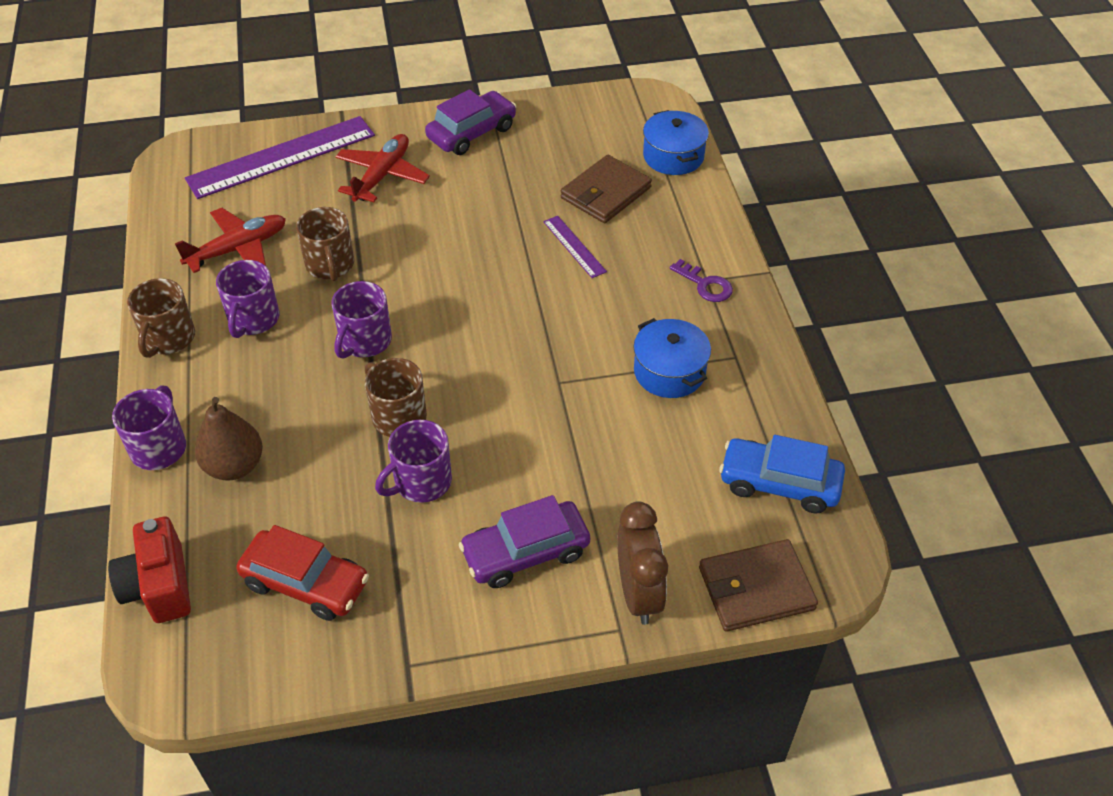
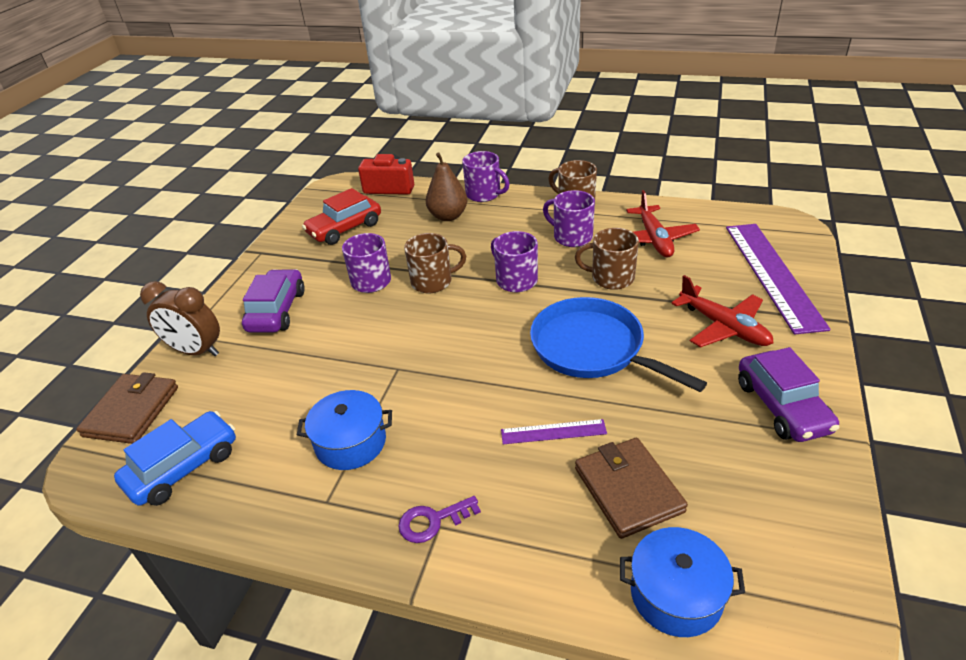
camera: 120 degrees right, 10 degrees down
(454, 250) = (592, 348): none -> blue pan

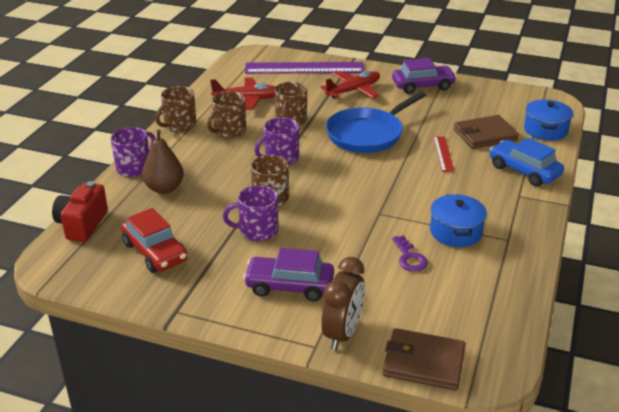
camera: 90 degrees left, 5 degrees down
(183, 467) = (486, 314): blue car -> blue car (524, 171)
(433, 521) = (516, 197): purple key -> purple key (409, 257)
(553, 432) = (443, 154): purple ruler -> red ruler
(571, 237) = (229, 130): purple mug -> brown mug

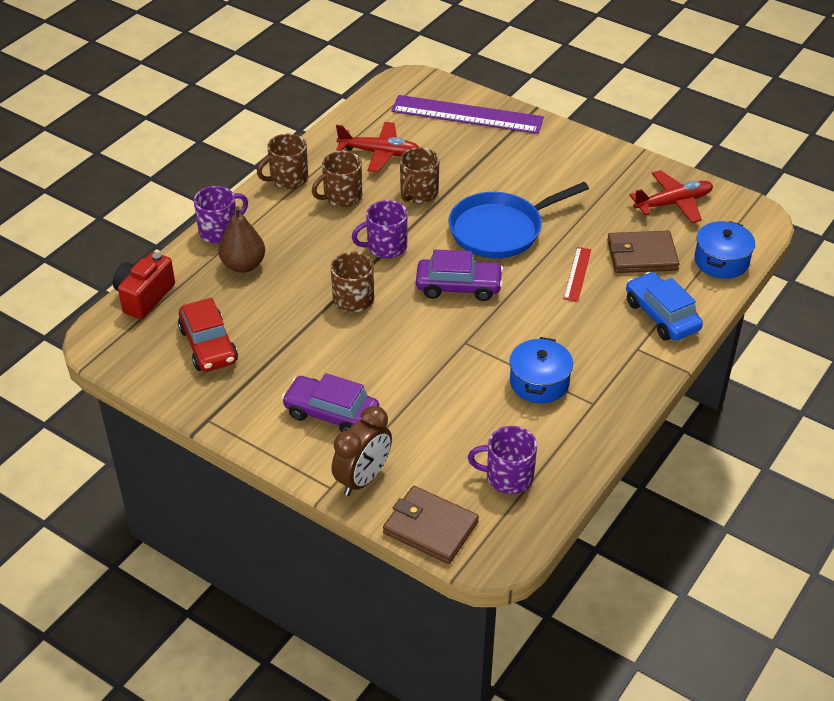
camera: 15 degrees right, 10 degrees up
(257, 231) = (323, 339): purple mug -> purple mug (508, 477)
(354, 90) = (513, 160): red plane -> red plane (673, 203)
(409, 257) = (472, 405): purple key -> none
(423, 86) = (602, 167): purple car -> purple car (458, 286)

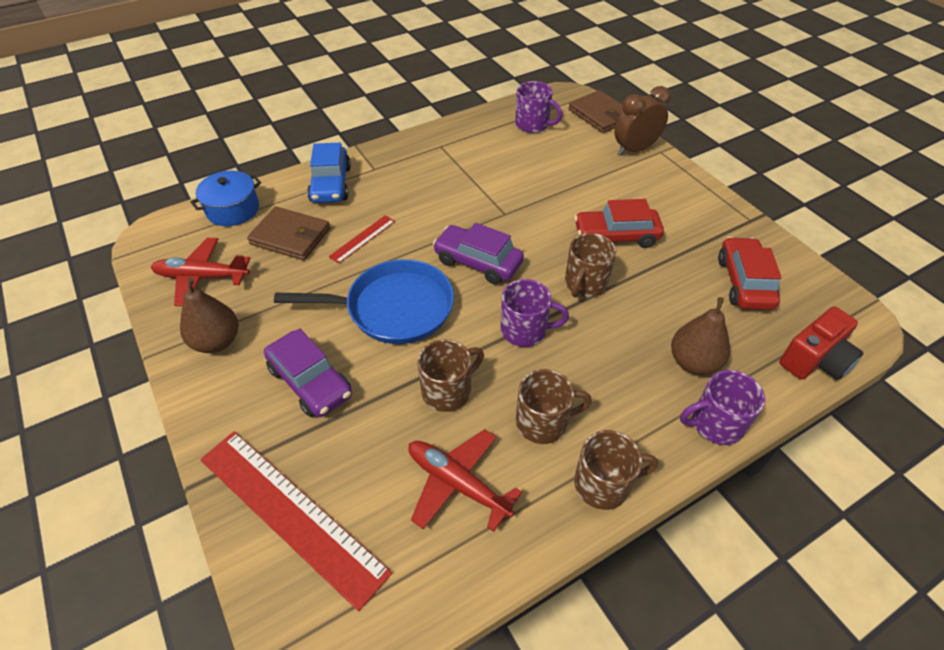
camera: 155 degrees left, 5 degrees up
(331, 414) = (643, 195): purple car -> purple car (310, 382)
(343, 353) = (616, 236): none -> red car
(467, 115) = (291, 513): purple ruler -> red ruler
(539, 382) = (468, 169): blue pot -> none
(607, 170) = (217, 342): none -> brown pear

